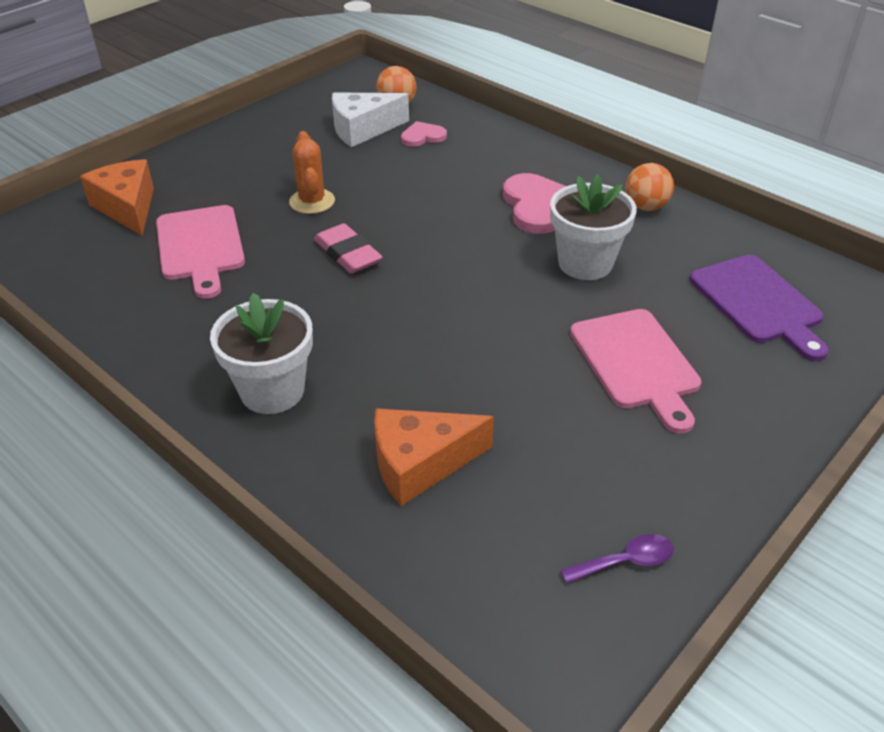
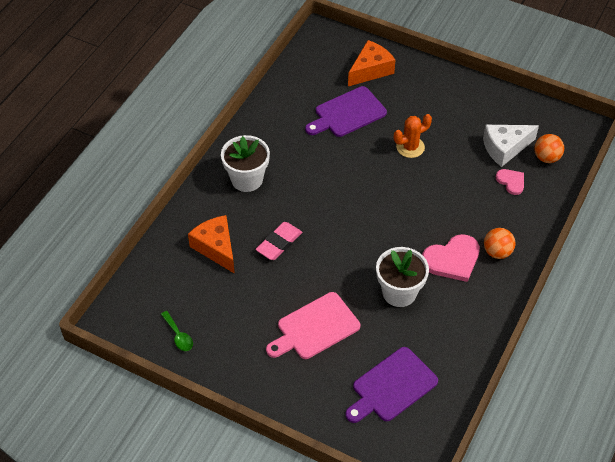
camera: 75 degrees right, 10 degrees up
(201, 246) = (347, 113): pink cutting board -> purple cutting board
(348, 253) = (365, 178): pink eraser -> pink eraser (279, 243)
(362, 129) = (505, 148): white cheese -> white cheese turned 75 degrees counterclockwise
(626, 561) = (178, 336): purple spoon -> green spoon
(645, 207) = (476, 318): orange ball -> orange ball (497, 252)

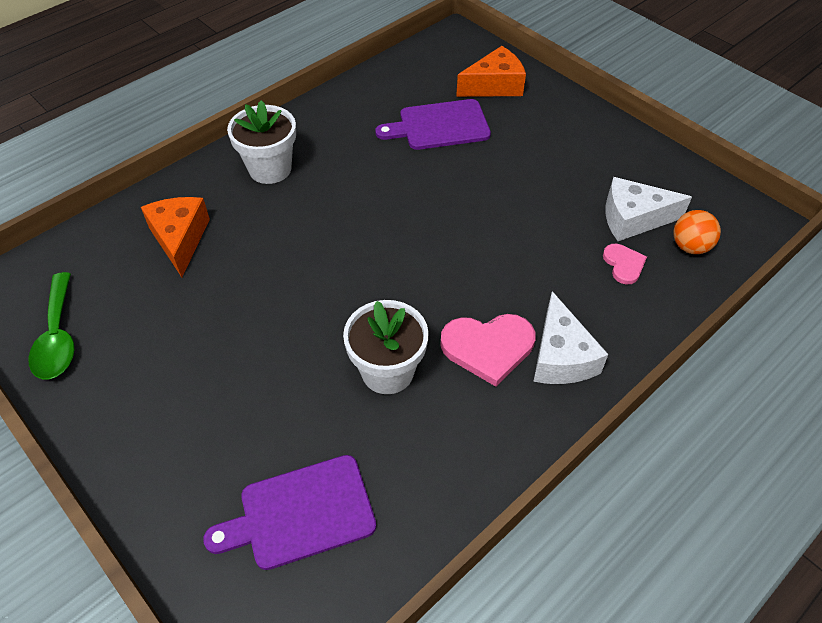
camera: 20 degrees right, 0 degrees up
(178, 336) = (58, 337): green spoon -> green spoon, size x1.73
(279, 243) = (262, 256): pink eraser -> none
(315, 328) = (241, 385): pink cutting board -> none
(410, 147) = (501, 184): orange cactus -> none
(497, 252) = (561, 356): orange ball -> white cheese

